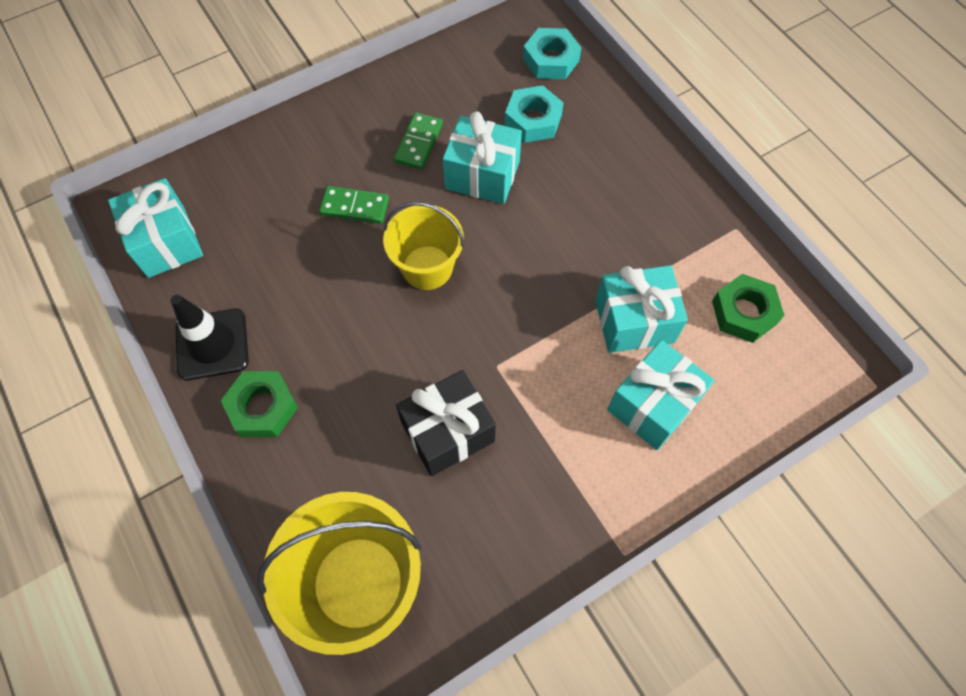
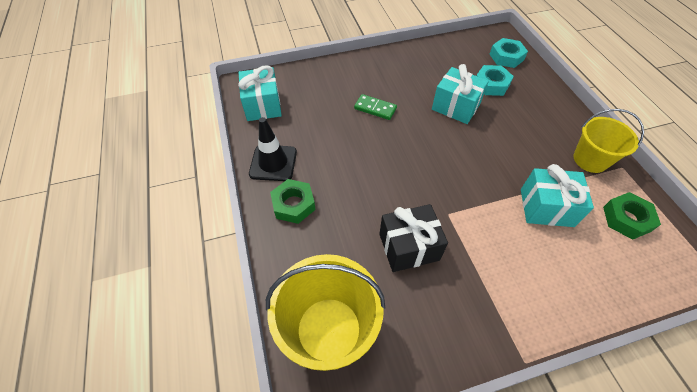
camera: 15 degrees right, 10 degrees down
(418, 143) = (419, 84): green domino -> none
(427, 267) = (413, 149): yellow bucket -> yellow bucket (590, 160)
(653, 405) = (556, 263): turquoise gift -> none

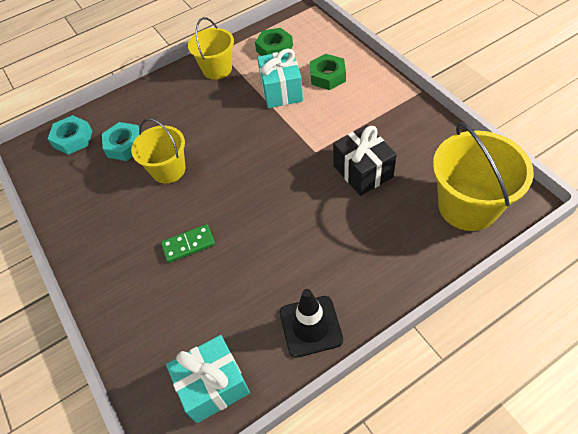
camera: 100 degrees left, 0 degrees up
(293, 204) = (359, 280): green nut -> green nut (327, 76)
(375, 108) = (188, 245): green domino -> green domino turned 60 degrees clockwise
(455, 107) = (168, 170): turquoise gift -> yellow bucket

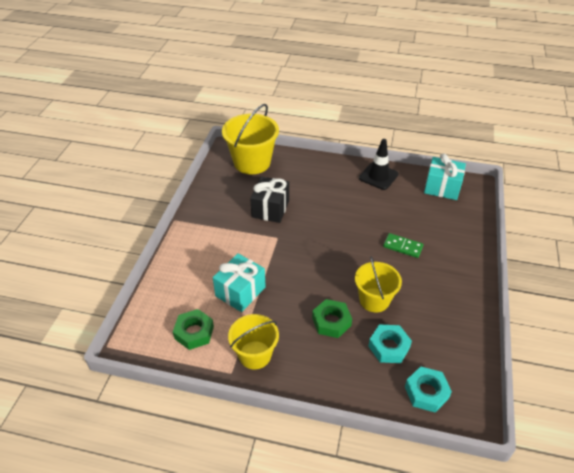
camera: 140 degrees left, 10 degrees down
(327, 76) = (200, 275): green nut -> green nut (331, 321)

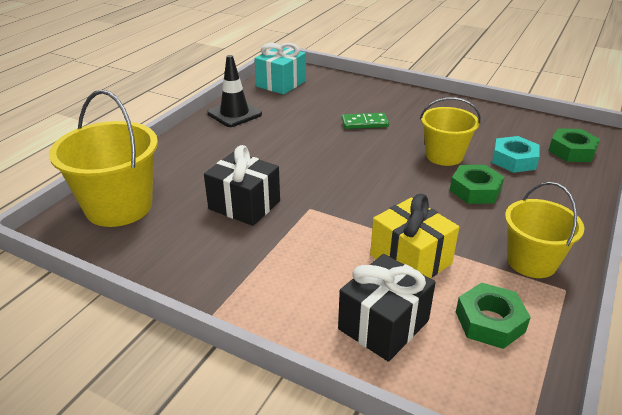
camera: 75 degrees left, 10 degrees down
(183, 285) = (383, 325): none -> black gift
(240, 291) = (410, 259): turquoise gift -> yellow gift
(403, 246) = (364, 123): green domino -> green domino turned 45 degrees clockwise
(426, 392) = (572, 151): turquoise nut -> green nut

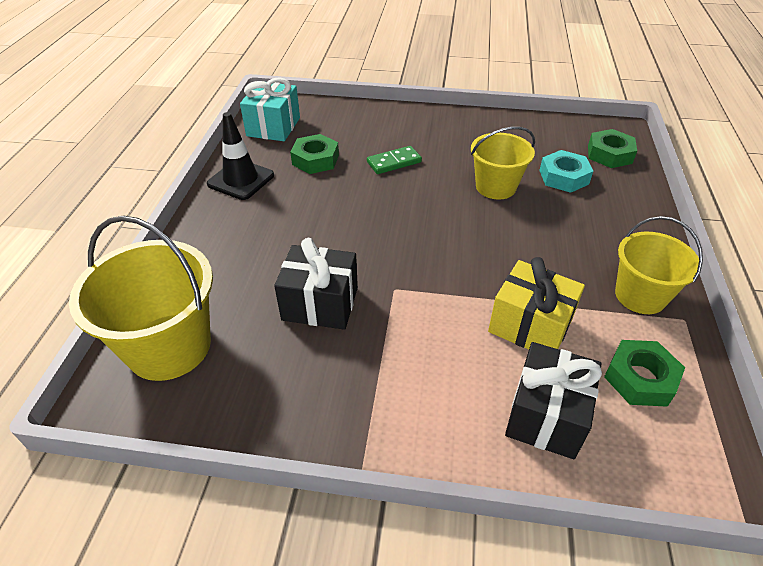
camera: 20 degrees left, 10 degrees up
(475, 190) = (547, 223): green nut -> green nut (315, 160)

